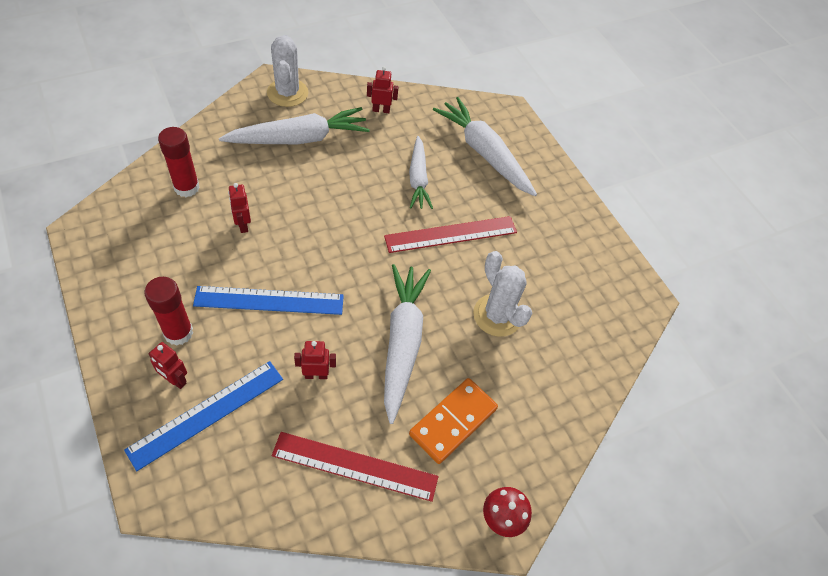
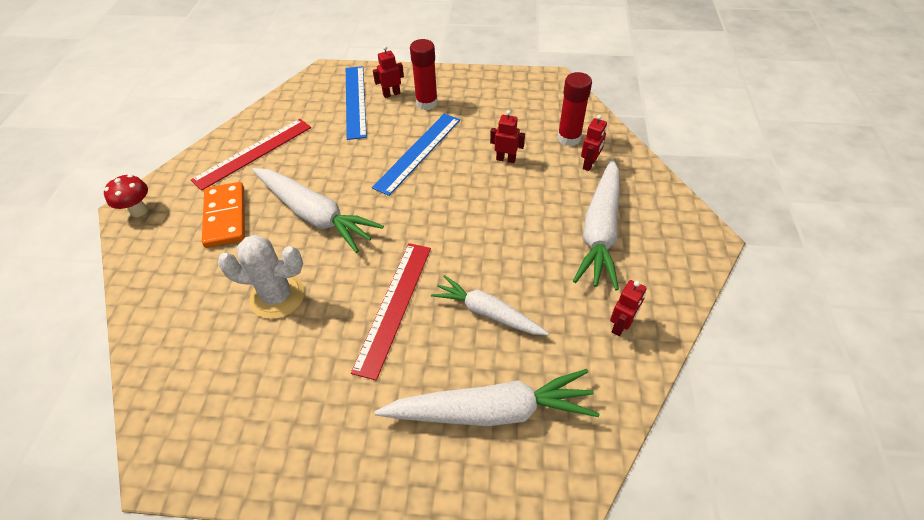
camera: 130 degrees right, 5 degrees down
(287, 93) = (681, 245): white cactus -> none
(316, 375) = (334, 157): red robot -> red robot (589, 164)

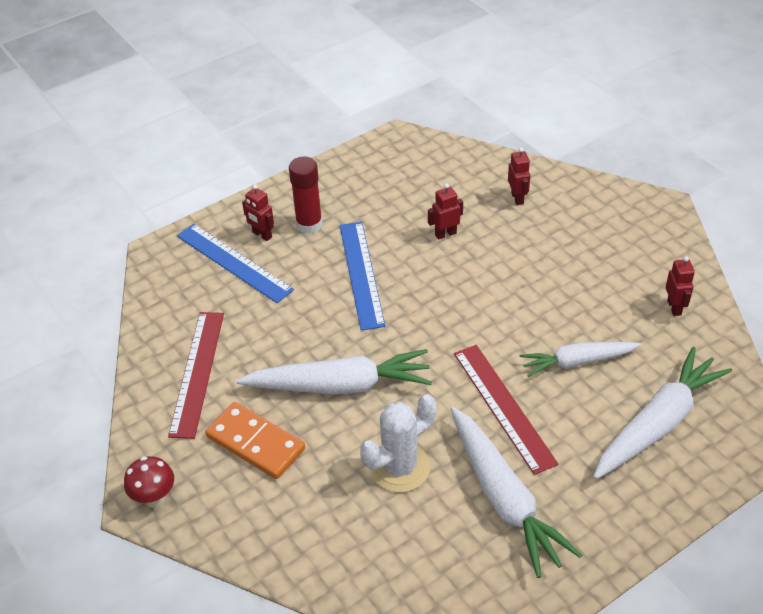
camera: 40 degrees left, 5 degrees down
(391, 94) = (262, 235): red robot -> red robot turned 75 degrees counterclockwise
(569, 138) = (475, 185): red glue stick -> none
(600, 231) = (586, 247): white carrot -> white carrot (504, 499)

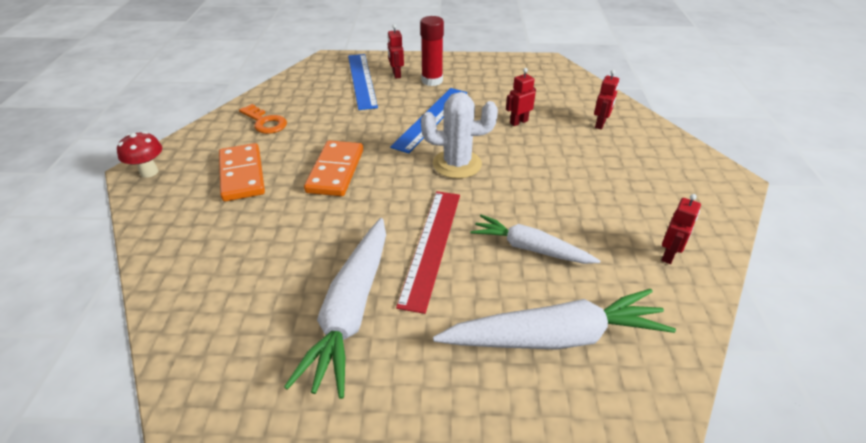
camera: 35 degrees right, 5 degrees down
(197, 372) = (265, 122): red ruler -> orange key
(340, 385) = (336, 171): white carrot -> orange domino
(400, 467) = (306, 241): white cactus -> white cactus (457, 164)
(445, 234) = (518, 122): red robot -> red robot turned 45 degrees counterclockwise

